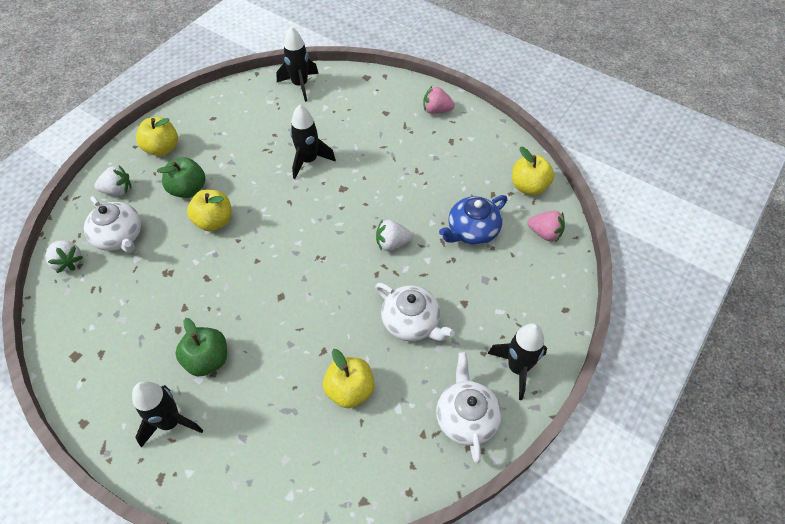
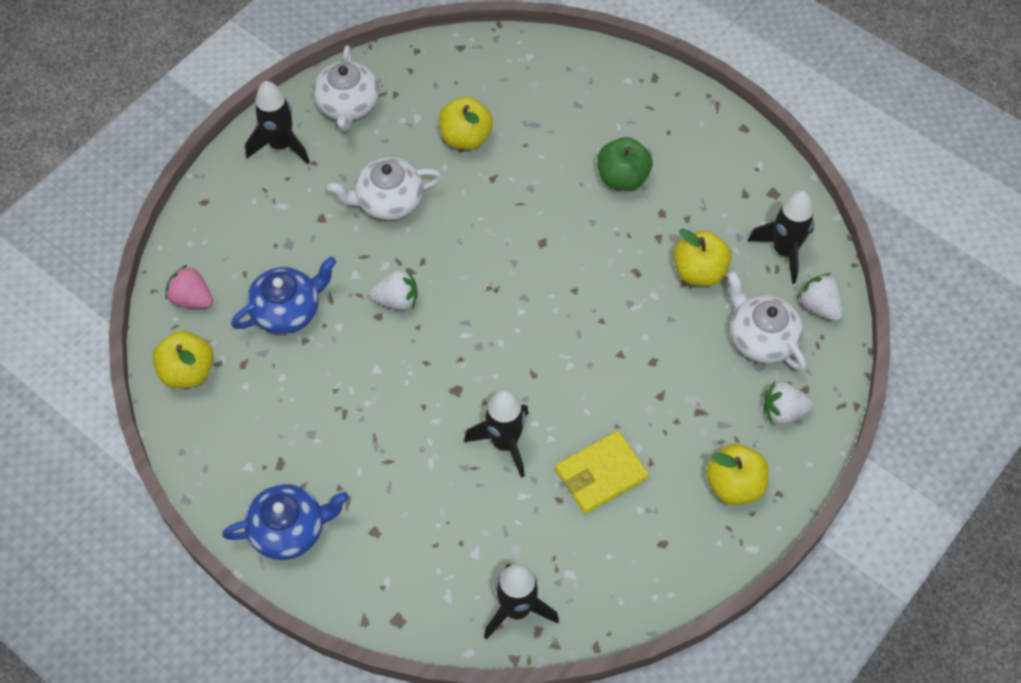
camera: 175 degrees left, 5 degrees up
(170, 422) = (653, 122): black rocket -> black rocket (784, 251)
(188, 189) = (681, 405): green apple -> none
(214, 221) = (636, 351): yellow apple -> yellow apple (699, 271)
(247, 148) = (601, 474): none -> yellow wallet
(411, 322) = (388, 200): white teapot -> white teapot turned 60 degrees counterclockwise
(436, 110) = (289, 529): pink strawberry -> blue teapot

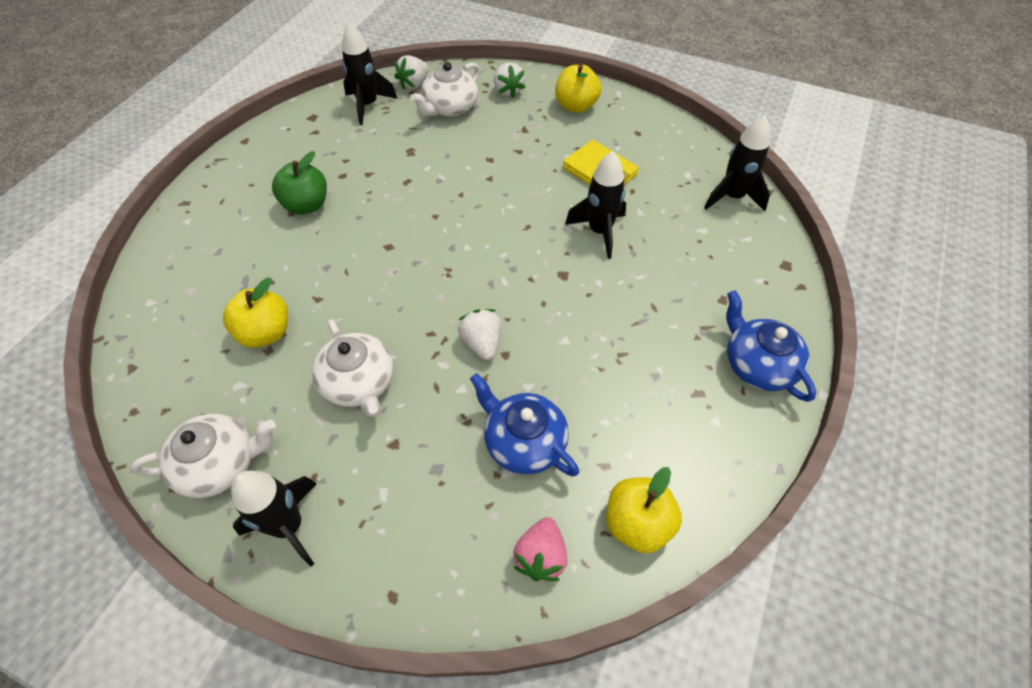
camera: 105 degrees left, 5 degrees down
(699, 271) = (397, 146): yellow apple -> none

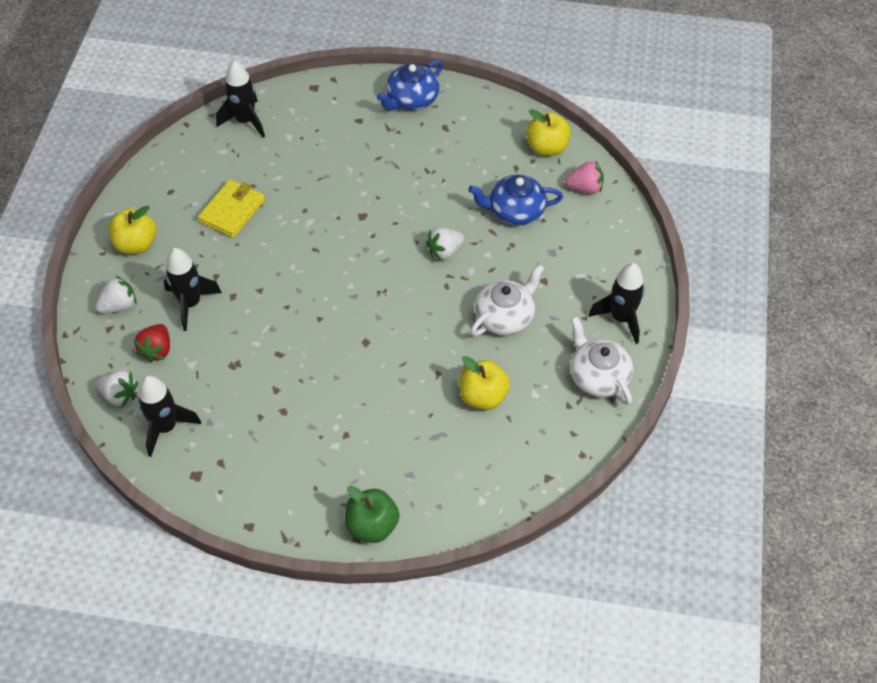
camera: 105 degrees left, 0 degrees up
(306, 205) = (332, 425): green apple -> green apple (372, 525)
(449, 107) = (157, 350): white teapot -> red strawberry
(524, 441) = (515, 211): blue teapot -> blue teapot turned 60 degrees clockwise
(599, 232) = (308, 200): black rocket -> black rocket (190, 304)

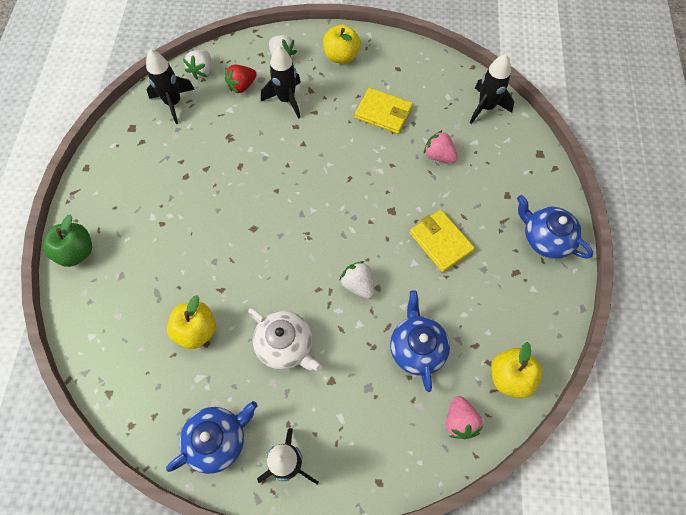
camera: 85 degrees right, 10 degrees up
(157, 350) = (242, 86): red strawberry -> red strawberry turned 45 degrees counterclockwise
(300, 168) = (438, 155): none -> pink strawberry
(405, 179) = (440, 242): none -> yellow wallet
(598, 376) = (217, 440): white teapot -> blue teapot

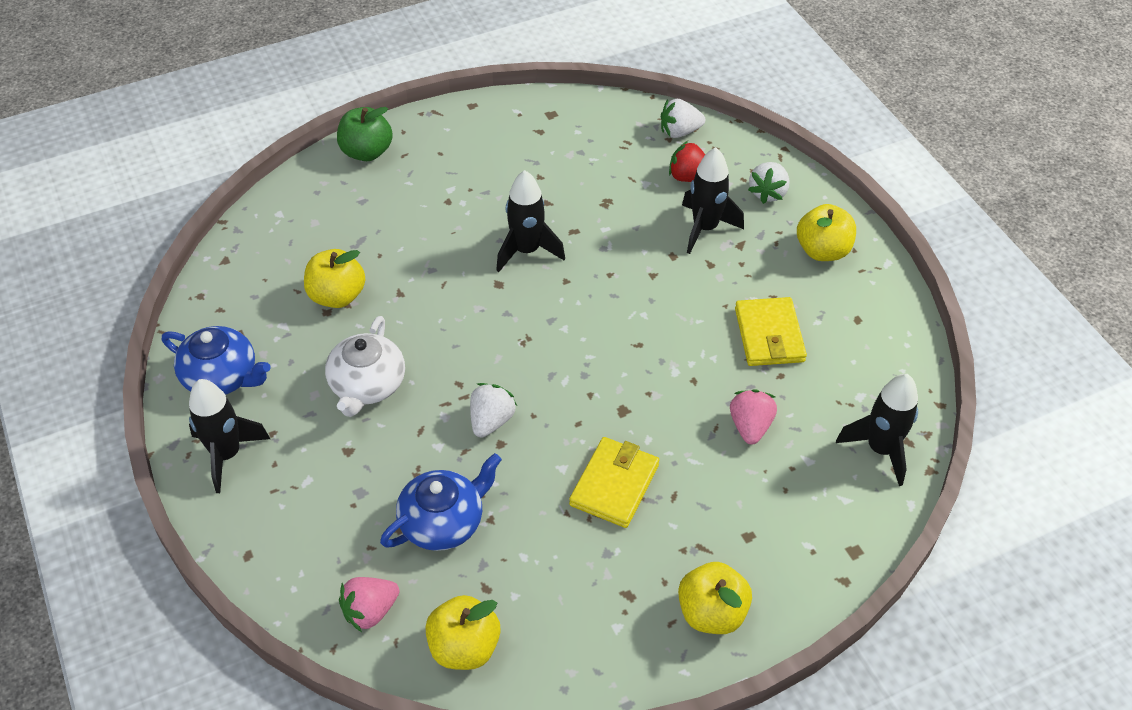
camera: 60 degrees right, 15 degrees down
(173, 103) = (613, 130): black rocket -> black rocket (526, 251)
(546, 238) = (711, 613): blue teapot -> yellow apple

